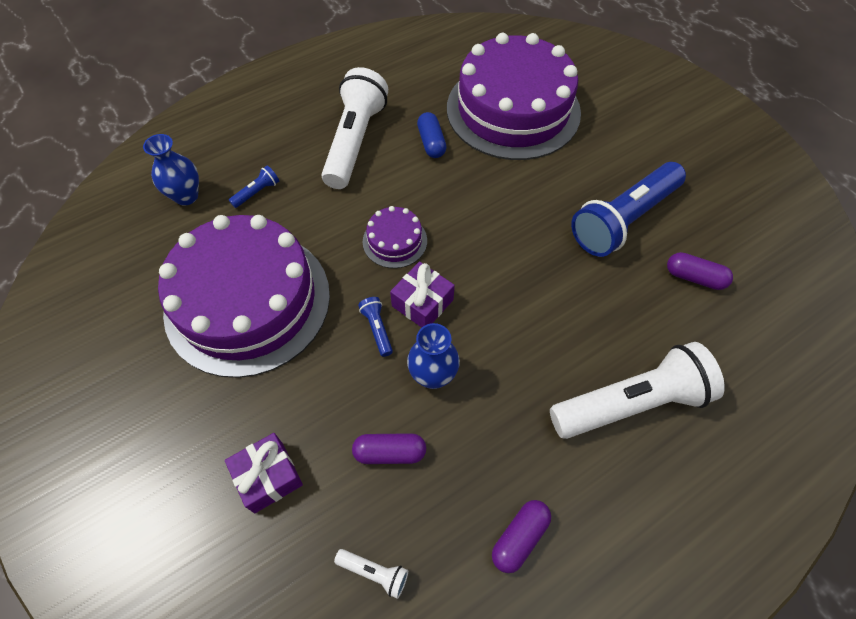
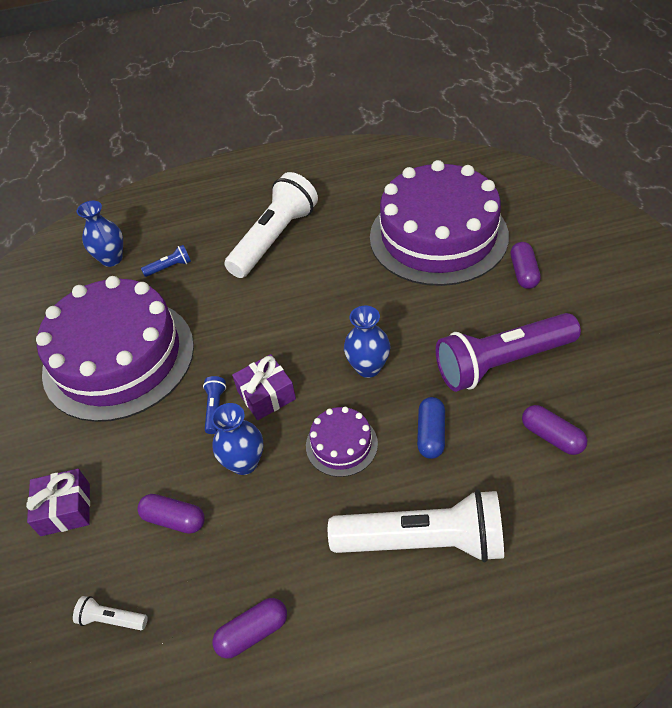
camera: 25 degrees right, 10 degrees down
(374, 572) = (111, 619): white flashlight -> white flashlight turned 150 degrees clockwise
(395, 241) = (268, 334): purple cake -> purple cake (341, 444)
(431, 142) = (344, 252): blue capsule -> blue capsule (431, 434)
(507, 252) = (368, 367): none -> blue vase
(604, 131) = (523, 273): none -> purple capsule
(623, 220) = (501, 362): blue flashlight -> purple flashlight

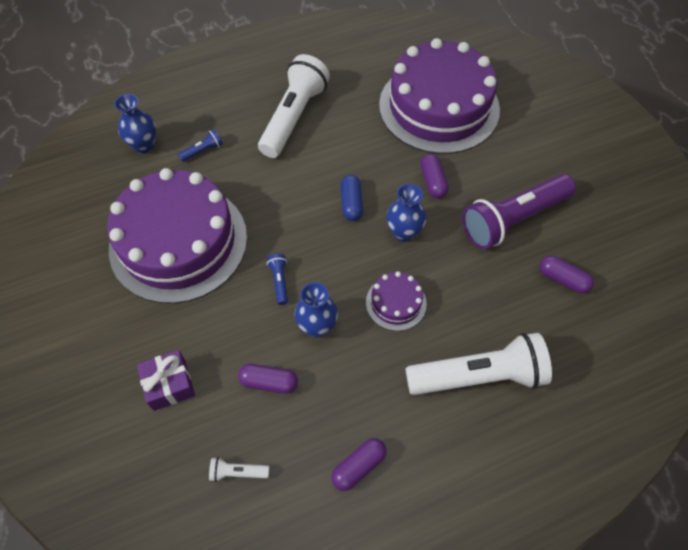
camera: 15 degrees left, 10 degrees up
(266, 395) = (321, 265): purple gift -> none
(431, 434) = (467, 287): blue capsule -> blue capsule (351, 203)
(523, 273) = (516, 137): purple capsule -> purple capsule (433, 182)

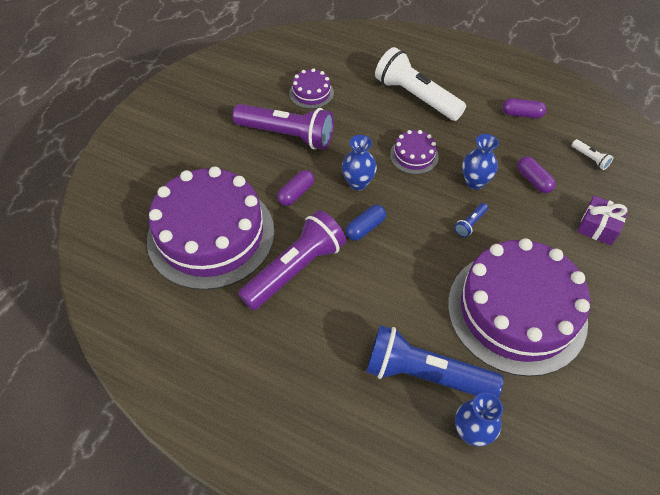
camera: 130 degrees left, 5 degrees down
(203, 151) = (425, 374): blue flashlight -> blue flashlight, size x2.49
(294, 117) = (318, 332): white flashlight -> none
(357, 136) = (295, 269): none -> purple flashlight
(563, 279) = (311, 93): purple capsule -> purple cake

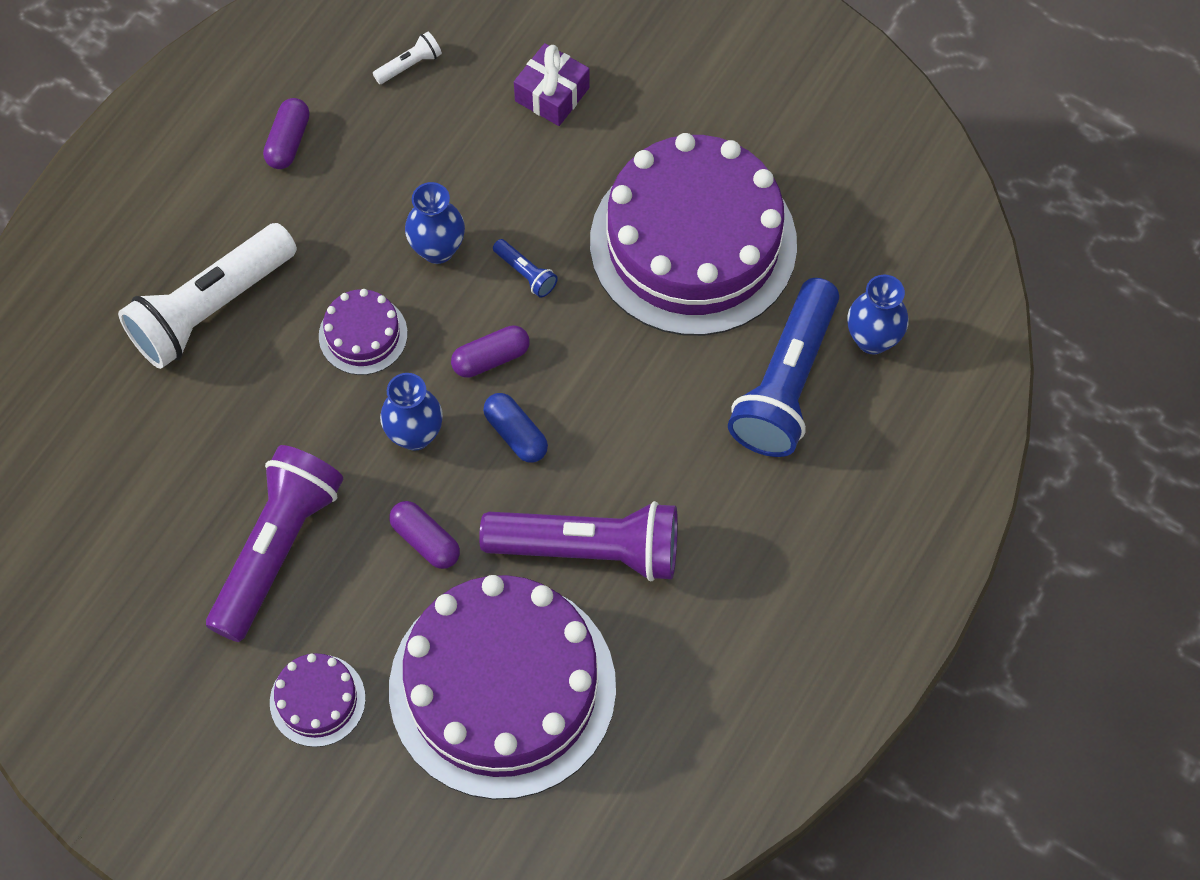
camera: 85 degrees left, 10 degrees up
(295, 269) = (589, 550): purple flashlight -> purple flashlight turned 135 degrees clockwise
(311, 93) = (165, 497): purple cake -> purple cake (317, 700)
(533, 180) = (445, 160): purple capsule -> purple capsule (491, 358)

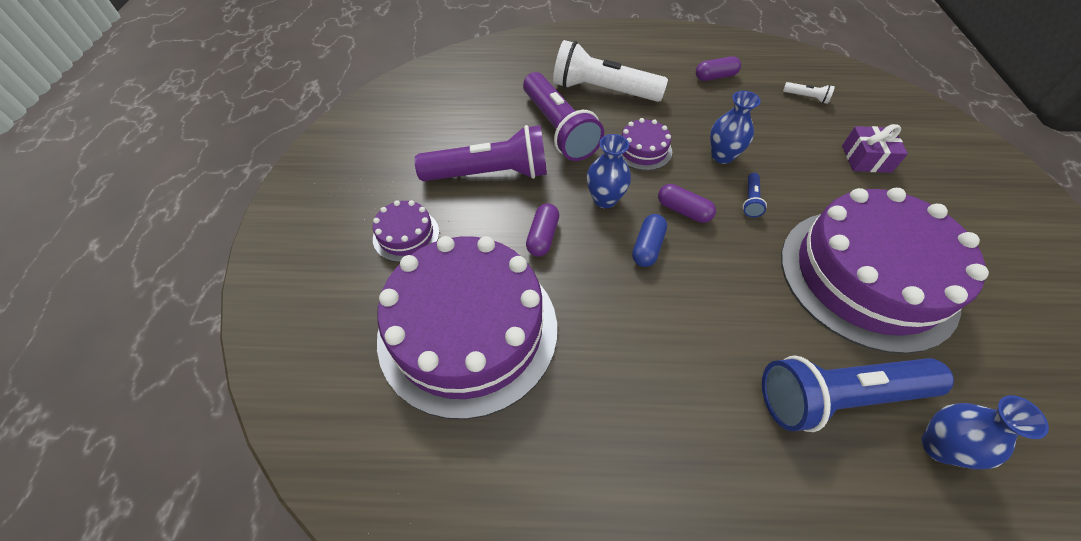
camera: 60 degrees right, 10 degrees down
(589, 550) = (602, 330): purple flashlight -> purple flashlight (558, 129)

